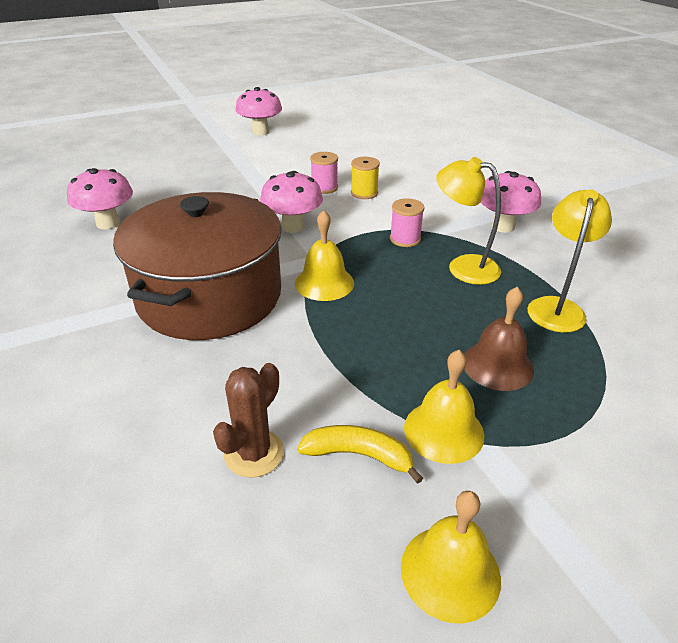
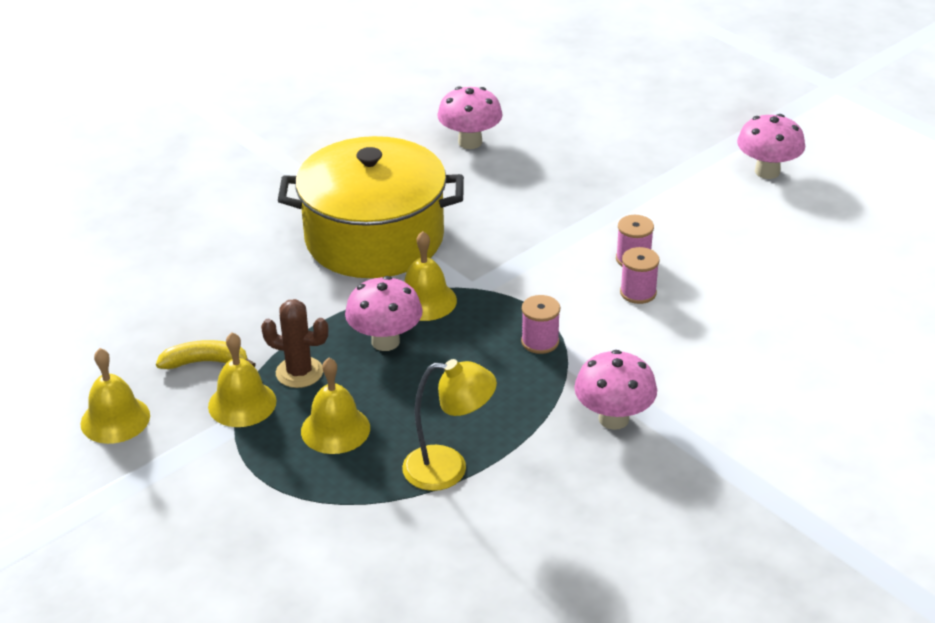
camera: 75 degrees right, 0 degrees up
(209, 296) = (374, 238): brown pot -> yellow pot
(254, 453) = (195, 312): brown cactus -> brown cactus (299, 372)
(293, 227) = (525, 257): pink mushroom -> pink mushroom (385, 341)
(359, 455) = (205, 362): yellow banana -> yellow banana turned 90 degrees counterclockwise
(364, 193) = (638, 292): yellow spool -> pink spool
(463, 267) = (500, 393): yellow lamp -> none
(497, 365) = (335, 429): brown bell -> yellow bell

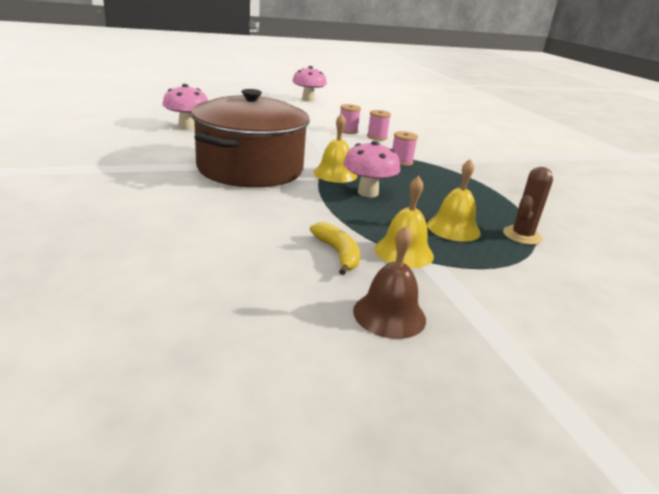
camera: 70 degrees left, 10 degrees down
(115, 419) = (389, 314): yellow bell -> brown bell
(205, 362) = (338, 254): yellow banana -> yellow banana turned 135 degrees clockwise
(299, 372) = (380, 224): brown cactus -> brown cactus (522, 236)
(374, 238) = (250, 169): yellow pot -> brown pot
(449, 469) = (507, 208): yellow lamp -> none
(613, 419) = (477, 166): pink mushroom -> none

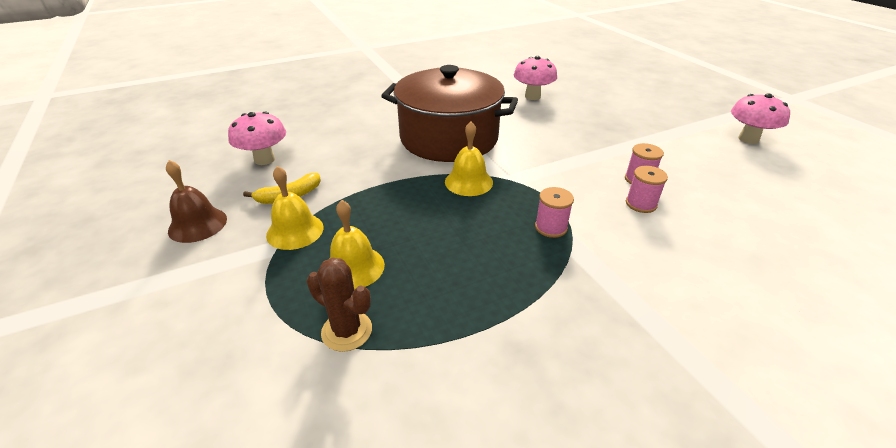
camera: 85 degrees right, 10 degrees up
(368, 193) = (426, 205): pink mushroom -> pink mushroom (264, 159)

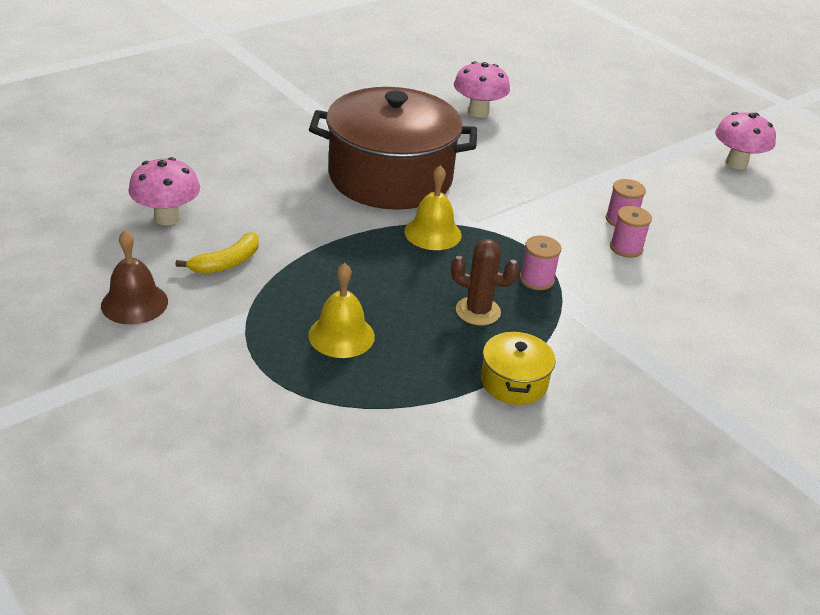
camera: 15 degrees left, 0 degrees up
(295, 231) = (256, 302): yellow bell -> none
(347, 331) = (362, 394): brown cactus -> brown cactus (478, 311)
(504, 332) = (514, 382): none -> yellow pot

